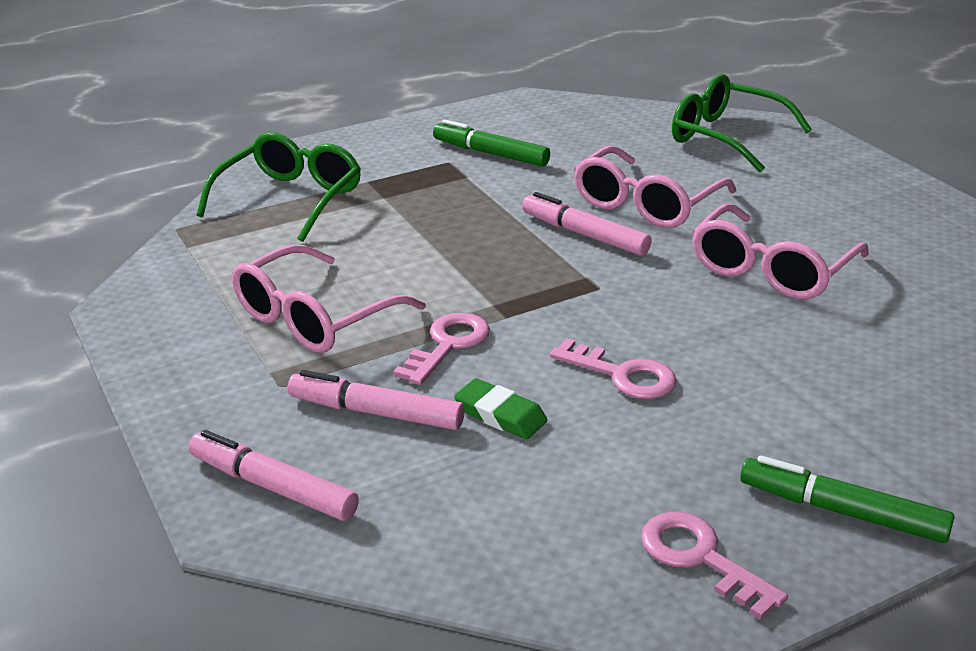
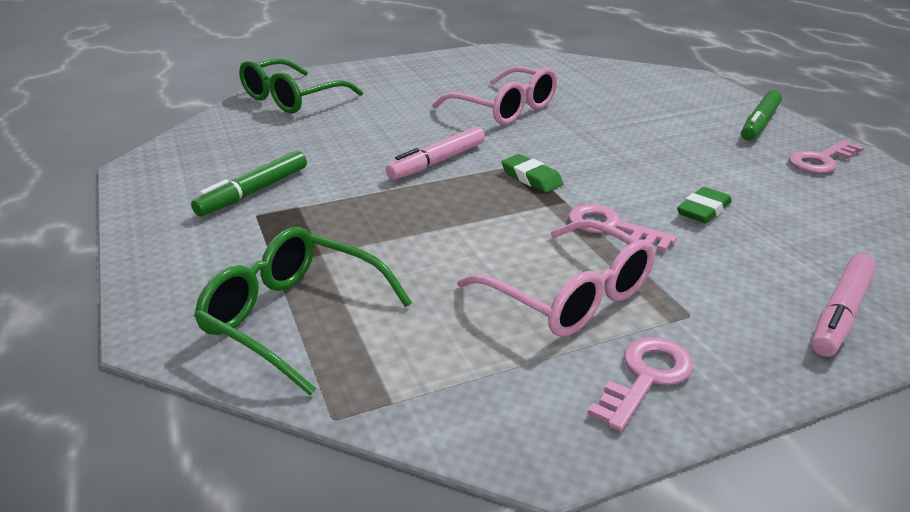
camera: 85 degrees left, 0 degrees up
(376, 412) = (717, 262): pink marker -> none
(559, 294) = (531, 178): none -> green eraser
(623, 375) = (642, 165): pink key -> pink key (646, 377)
(646, 203) = (393, 135): pink glasses -> none

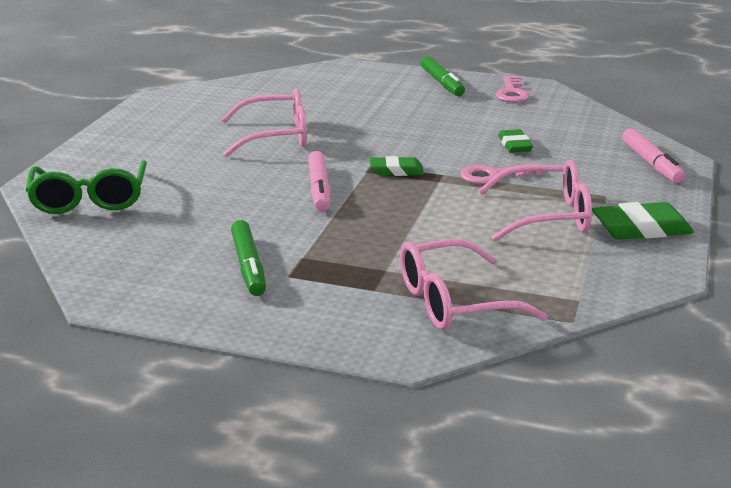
camera: 50 degrees left, 5 degrees down
(295, 318) = (455, 302): green glasses -> pink glasses
(646, 377) = (641, 228): pink key -> green eraser

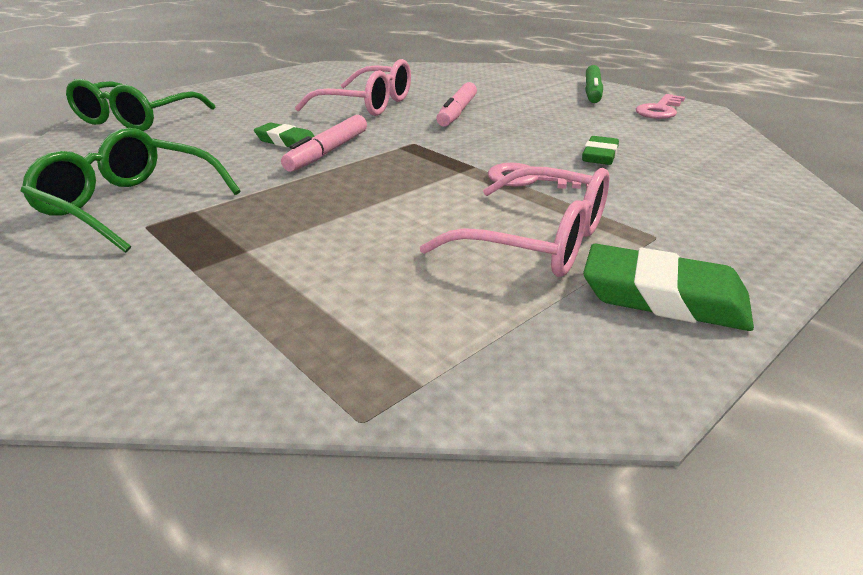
camera: 30 degrees right, 5 degrees up
(248, 266) = (131, 205): green marker -> green glasses
(396, 171) = (430, 152): green eraser -> green eraser (286, 141)
(455, 302) = (250, 321): pink glasses -> none
(651, 163) = (772, 212): pink marker -> pink marker (457, 112)

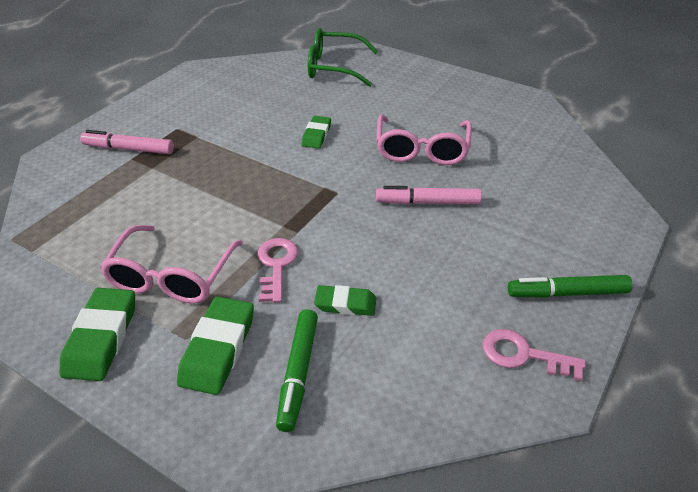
camera: 75 degrees right, 10 degrees up
(131, 205) = (200, 115): green glasses -> none
(328, 152) = (302, 157): pink marker -> pink marker (129, 149)
(672, 218) = (218, 349): none -> green eraser
(699, 182) = (298, 373): none -> green marker

